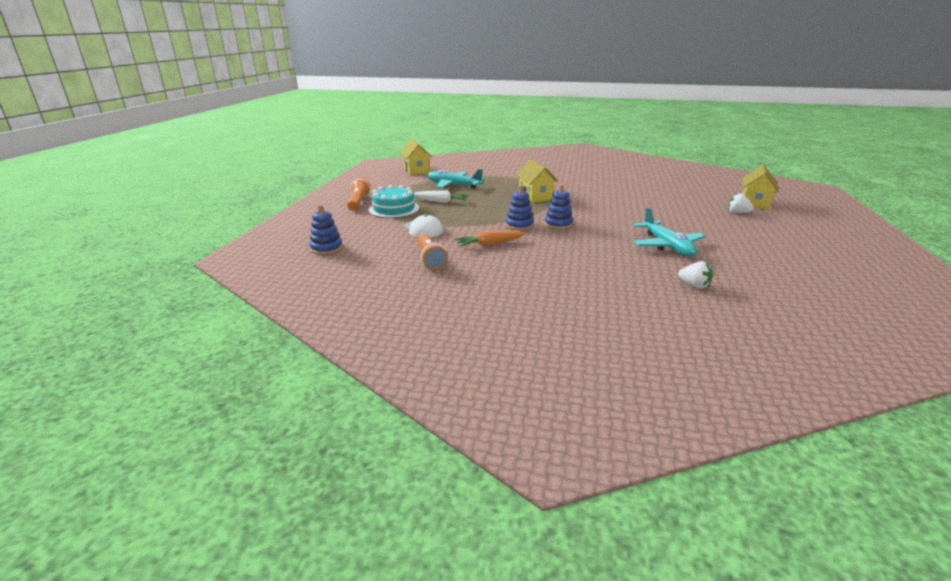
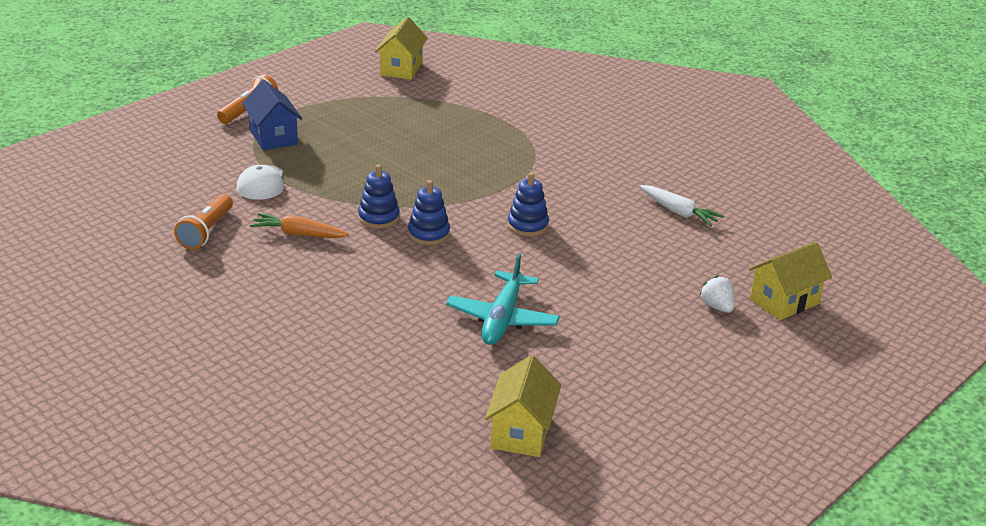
camera: 30 degrees right, 5 degrees up
(326, 248) = (127, 176): blue stacking toy -> blue stacking toy (527, 225)
(394, 209) = (273, 137): turquoise cake -> blue house
(440, 201) = (346, 142): white carrot -> white carrot (679, 212)
(453, 185) = (406, 116): turquoise plane -> none
(535, 196) = (481, 175): yellow house -> yellow house (521, 432)
(694, 285) = (426, 380): white strawberry -> none

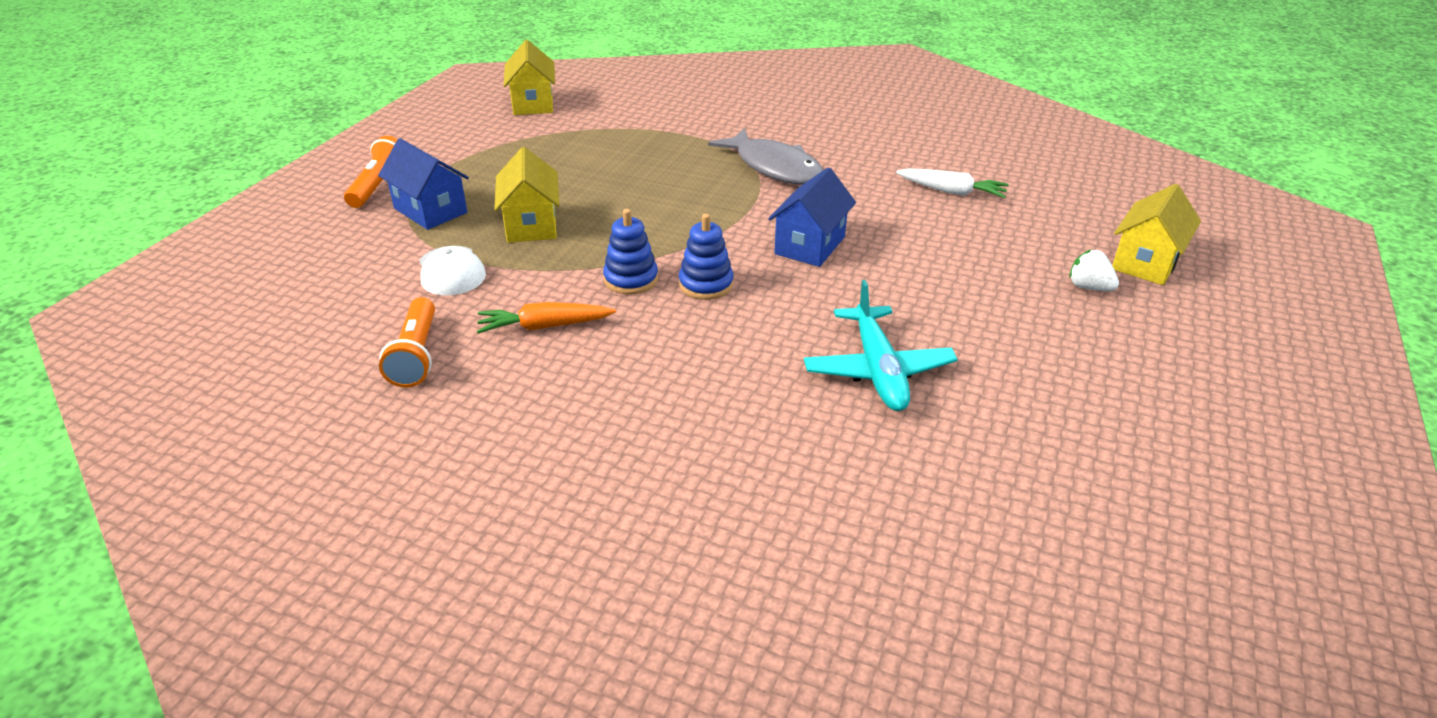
camera: 20 degrees left, 5 degrees up
(521, 432) = (1033, 526): yellow house -> yellow house (531, 225)
(527, 225) = (810, 245): blue stacking toy -> blue house
(551, 161) = (774, 167): none -> grey fish

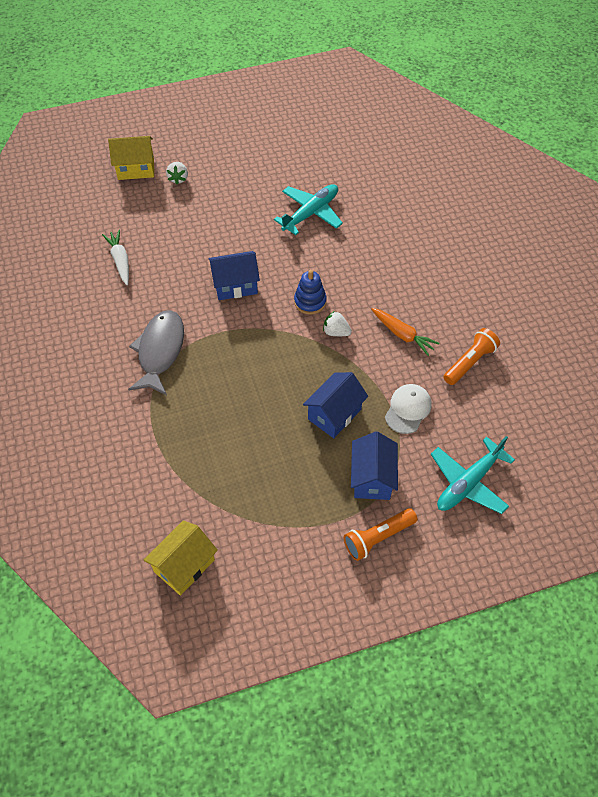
camera: 130 degrees left, 20 degrees up
(312, 260) = (468, 482): none -> turquoise plane
(531, 225) = (334, 414): yellow house -> blue house
(631, 279) = (336, 332): blue stacking toy -> white strawberry

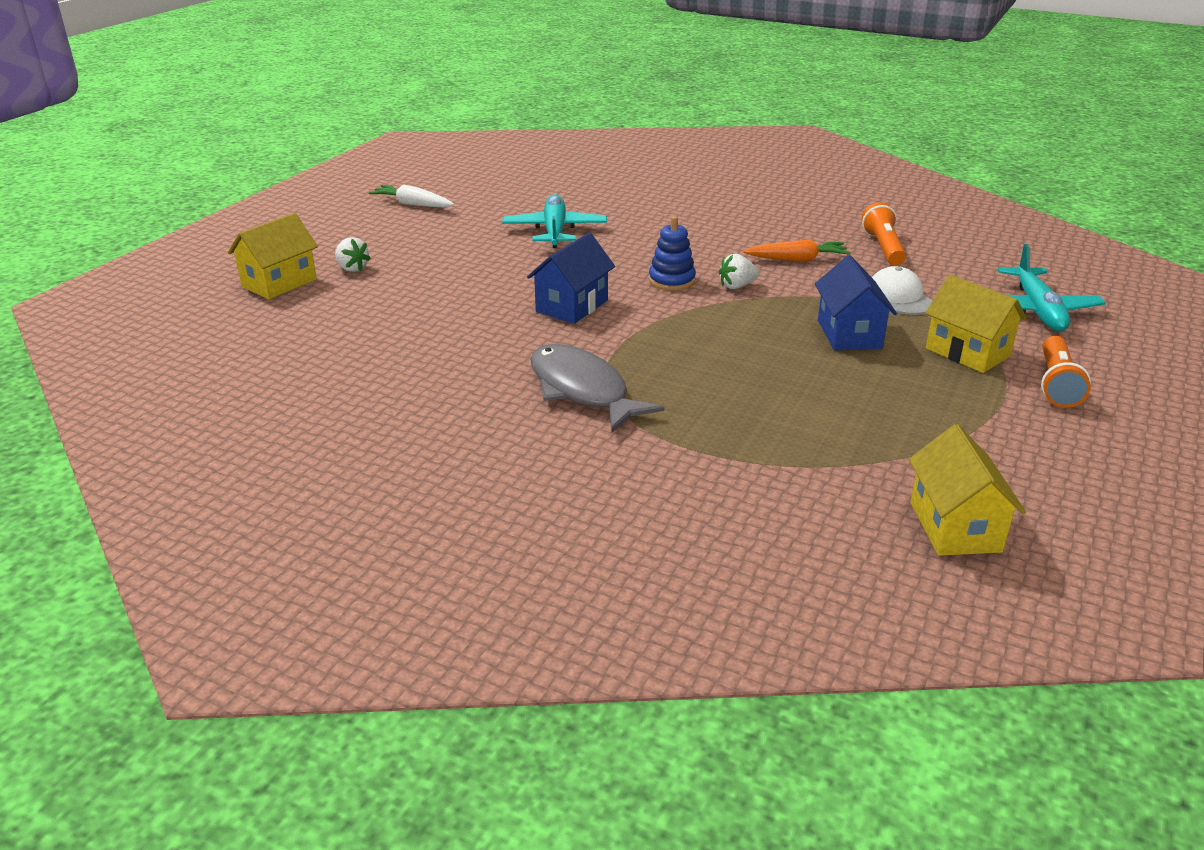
camera: 45 degrees left, 25 degrees down
(120, 260) = (392, 352): white carrot -> white carrot (412, 204)
(372, 478) = (967, 352): blue house -> yellow house

